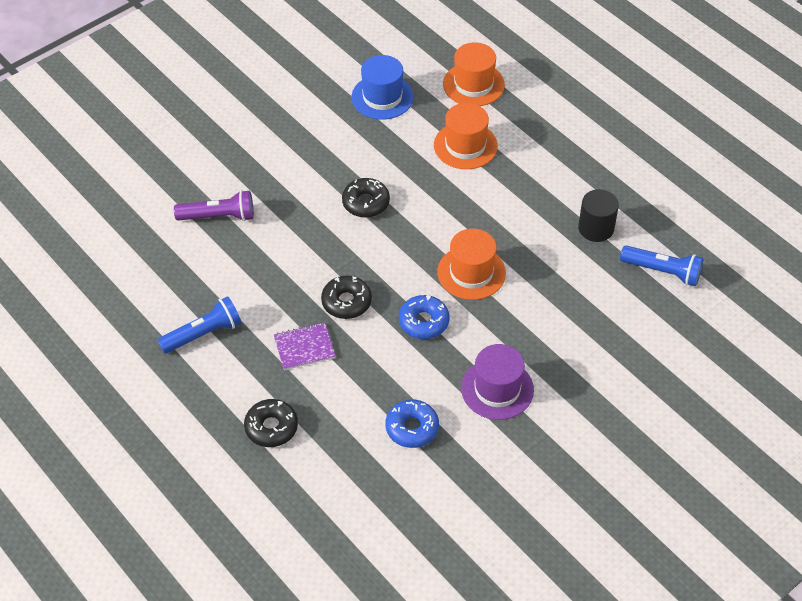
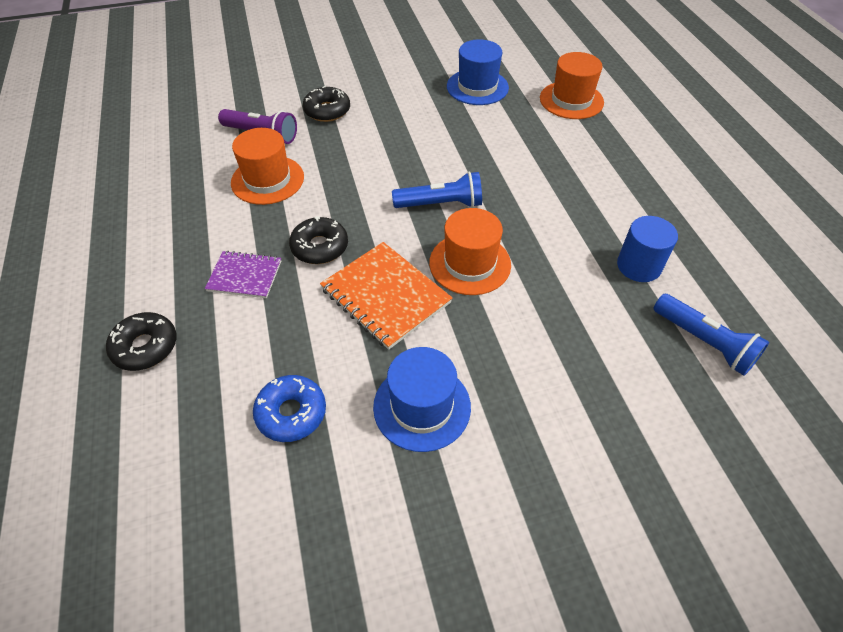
camera: 25 degrees right, 0 degrees up
(203, 334) = (163, 227): blue flashlight -> blue flashlight (440, 204)
(366, 203) = (403, 164): black donut -> black donut (327, 111)
(423, 322) = (385, 296): blue donut -> orange notebook
(465, 145) = (534, 146): orange hat -> orange hat (267, 180)
(497, 389) = (422, 406): purple hat -> blue hat
(596, 228) = (639, 266): black cylinder -> blue cylinder

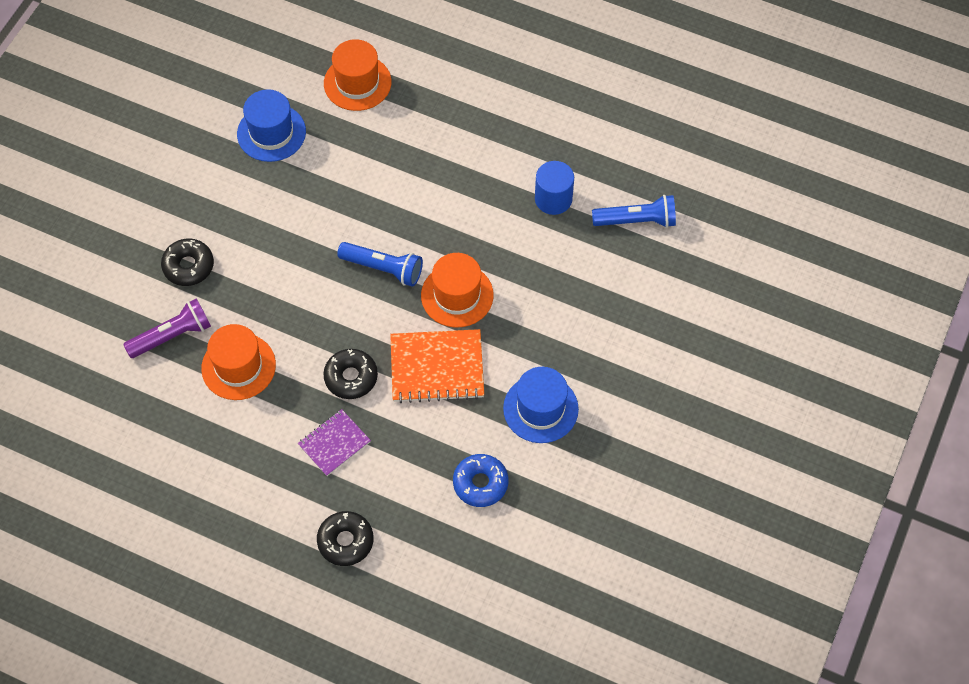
camera: 50 degrees left, 10 degrees up
(440, 204) = (383, 268): blue flashlight -> blue flashlight turned 75 degrees clockwise

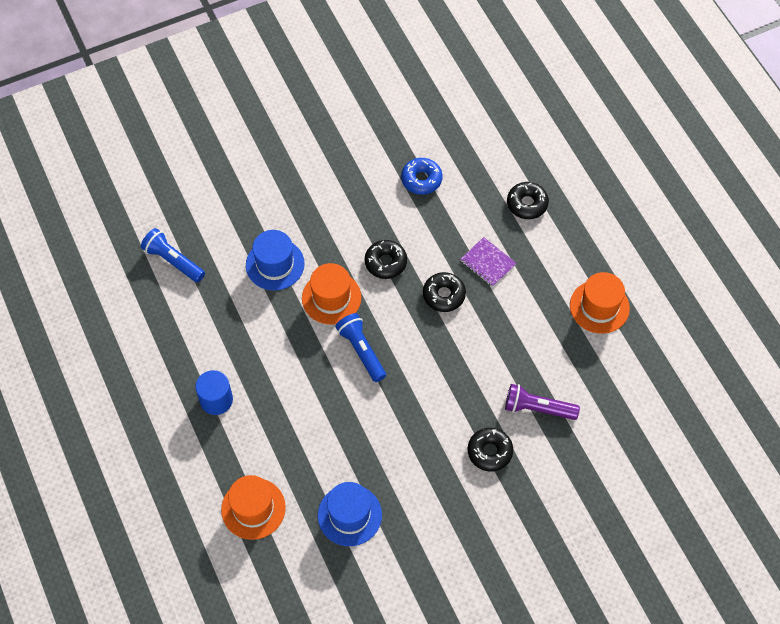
camera: 140 degrees left, 0 degrees up
(238, 366) = (509, 354): orange hat -> orange hat (599, 307)
(334, 443) = (488, 263): purple notebook -> purple notebook turned 45 degrees clockwise
(437, 367) = (385, 262): orange notebook -> black donut
(540, 409) = (347, 194): blue hat -> blue hat (275, 264)
(553, 199) = (209, 315): blue cylinder -> blue cylinder (216, 400)

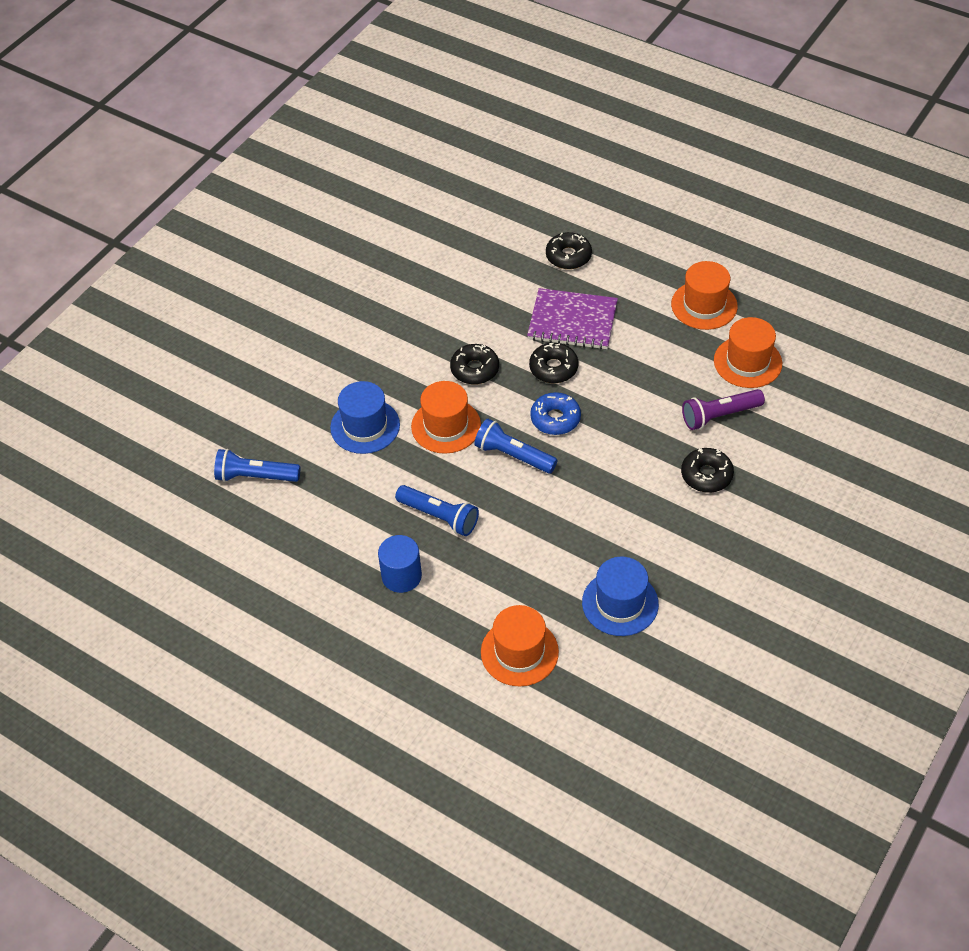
camera: 30 degrees left, 10 degrees down
(274, 369) = (439, 516): none -> blue flashlight
(421, 179) = (452, 284): blue donut -> blue donut (555, 419)
(488, 263) = (572, 321): purple notebook -> purple notebook, size x1.63
(595, 375) = (747, 362): none -> orange hat

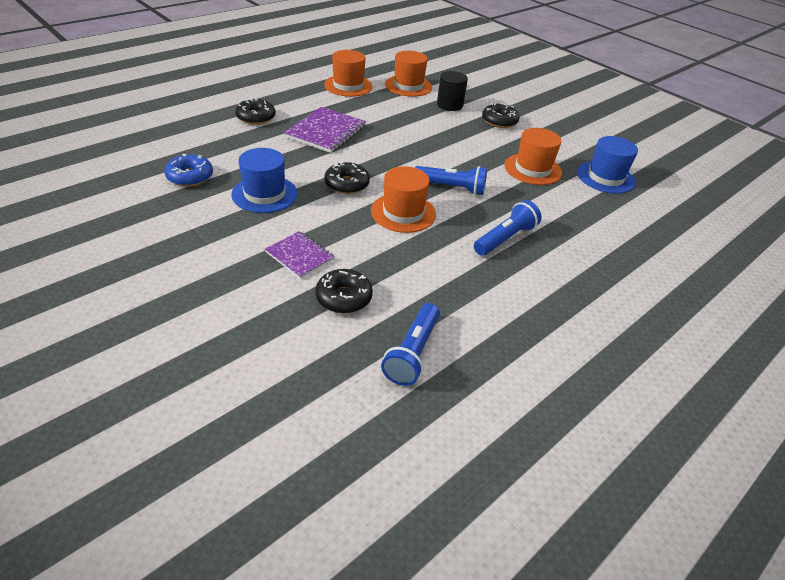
camera: 80 degrees left, 10 degrees down
(345, 371) = (299, 256): none -> purple notebook
(365, 426) = (379, 258): blue hat -> blue hat (264, 194)
(401, 576) = (568, 275): blue cylinder -> none
(513, 455) = (451, 188): blue flashlight -> blue flashlight turned 120 degrees counterclockwise
(519, 652) = (651, 230): orange hat -> orange hat (532, 169)
(553, 368) = (369, 150): black donut -> black donut (344, 297)
(555, 419) = (422, 161): blue donut -> blue donut (190, 177)
(719, 416) = (449, 105): purple flashlight -> black cylinder

